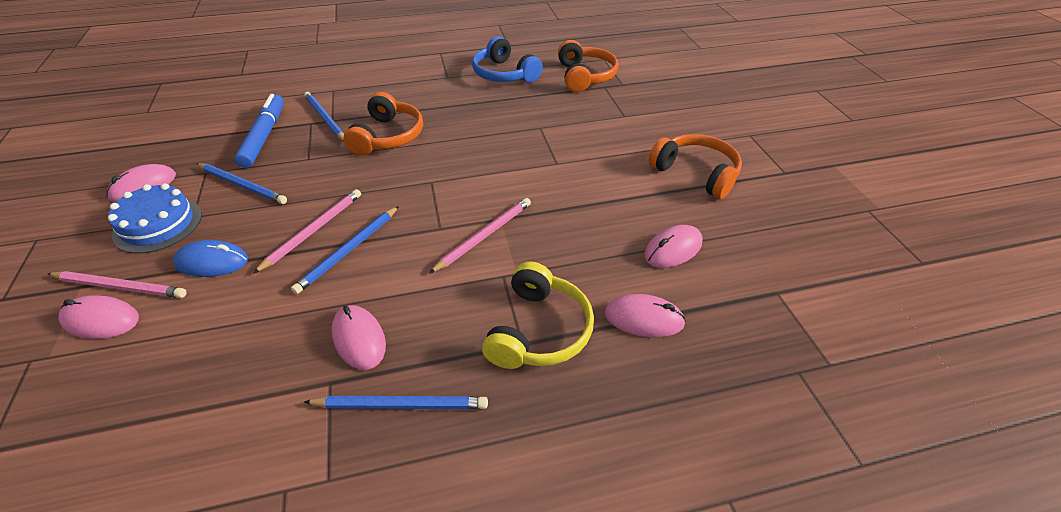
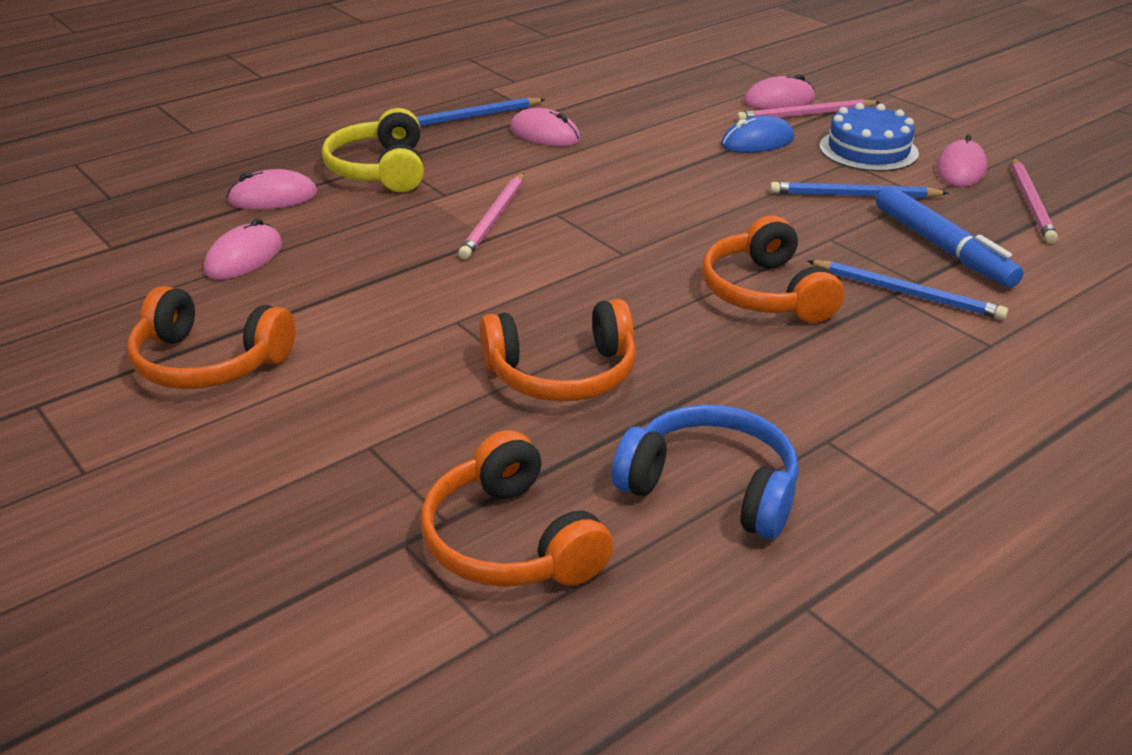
camera: 155 degrees right, 10 degrees down
(313, 231) = (697, 180): pink pencil -> pink pencil (1031, 203)
(349, 250) = (634, 176): blue pencil -> none
(524, 124) = (562, 374): none -> orange headphones

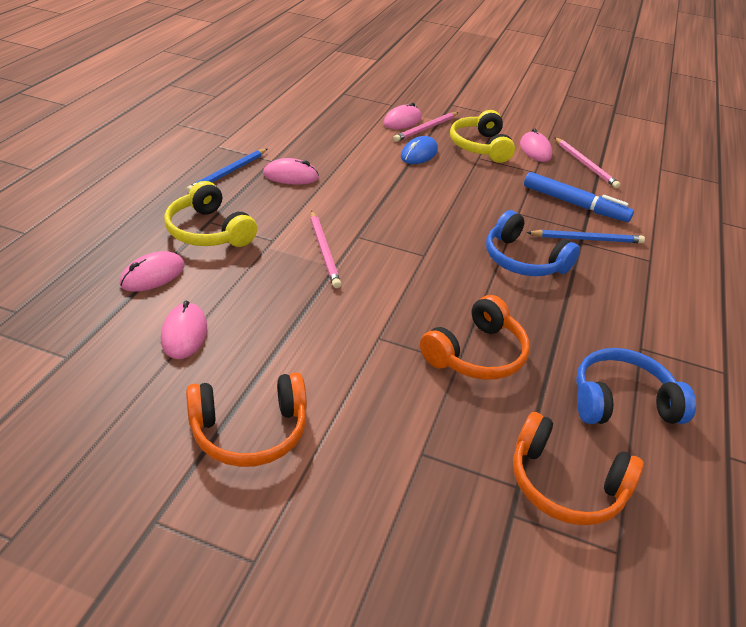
camera: 35 degrees left, 5 degrees up
(766, 293) = (523, 260): orange headphones -> blue headphones
(854, 195) = (502, 180): blue pencil -> none
(868, 150) = (480, 147): blue cake -> yellow headphones

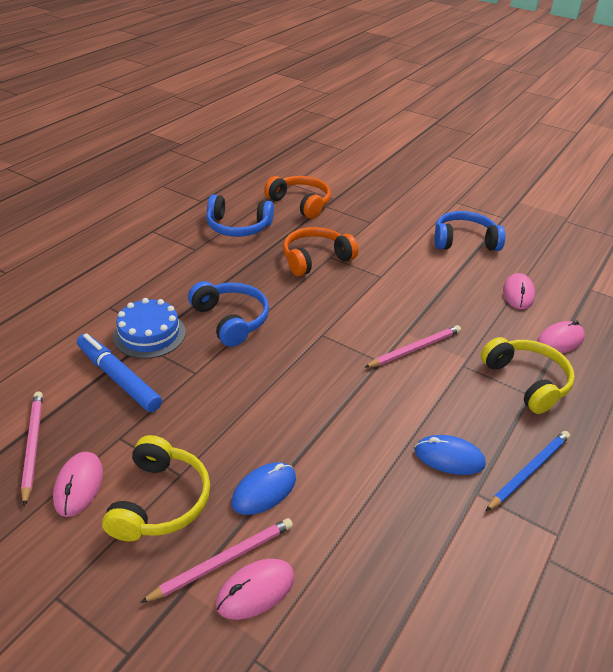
camera: 165 degrees left, 0 degrees up
(249, 431) = (464, 241): orange headphones -> blue headphones
(291, 176) = (449, 457): pink mouse -> blue mouse
(324, 250) = (414, 349): pink pencil -> pink pencil turned 60 degrees clockwise
(586, 239) = (149, 334): blue pencil -> blue cake

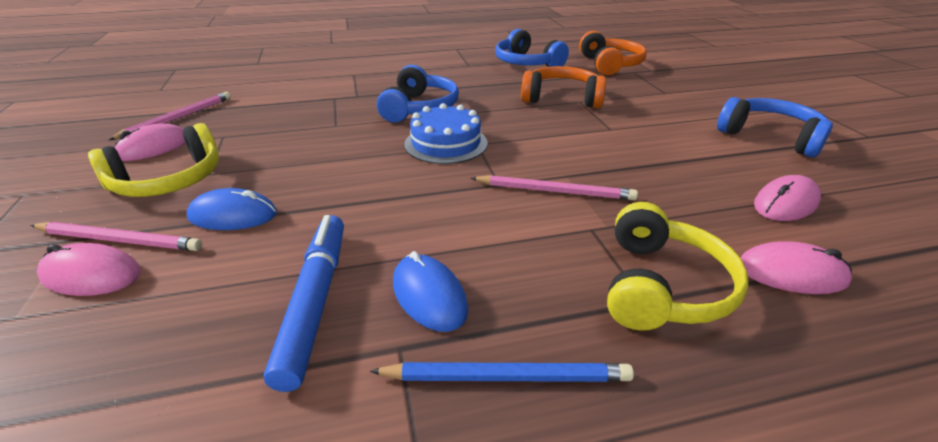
camera: 45 degrees right, 5 degrees down
(118, 378) = (286, 108): blue marker -> blue marker (314, 302)
(149, 334) = (349, 95): blue cake -> blue cake (446, 143)

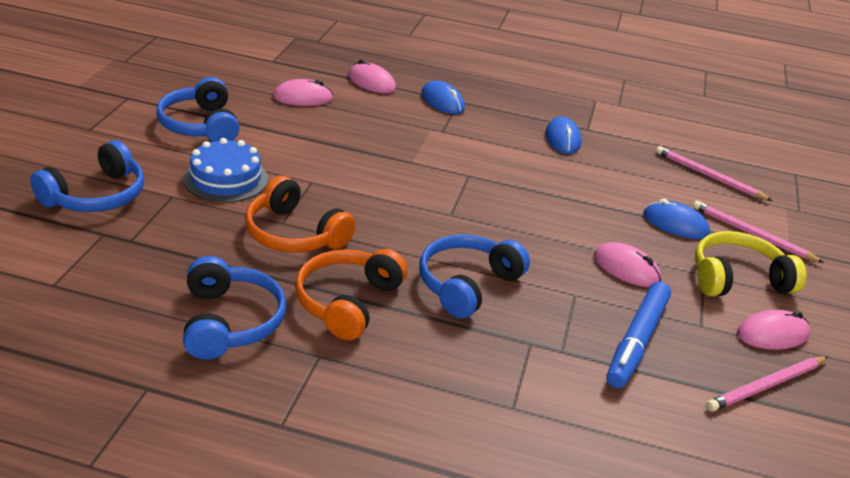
camera: 155 degrees left, 0 degrees up
(91, 275) = (757, 216): pink mouse -> pink mouse (626, 268)
(314, 302) = (623, 157): blue marker -> blue marker (637, 341)
(446, 143) = (478, 225): blue cake -> blue cake (226, 179)
(505, 377) = (547, 107): blue pencil -> none
(554, 191) = (435, 156): pink pencil -> pink pencil (709, 176)
(610, 65) = (128, 266): orange headphones -> orange headphones (347, 302)
(662, 286) = (442, 101): yellow headphones -> blue mouse
(698, 80) = (96, 196): none -> blue headphones

